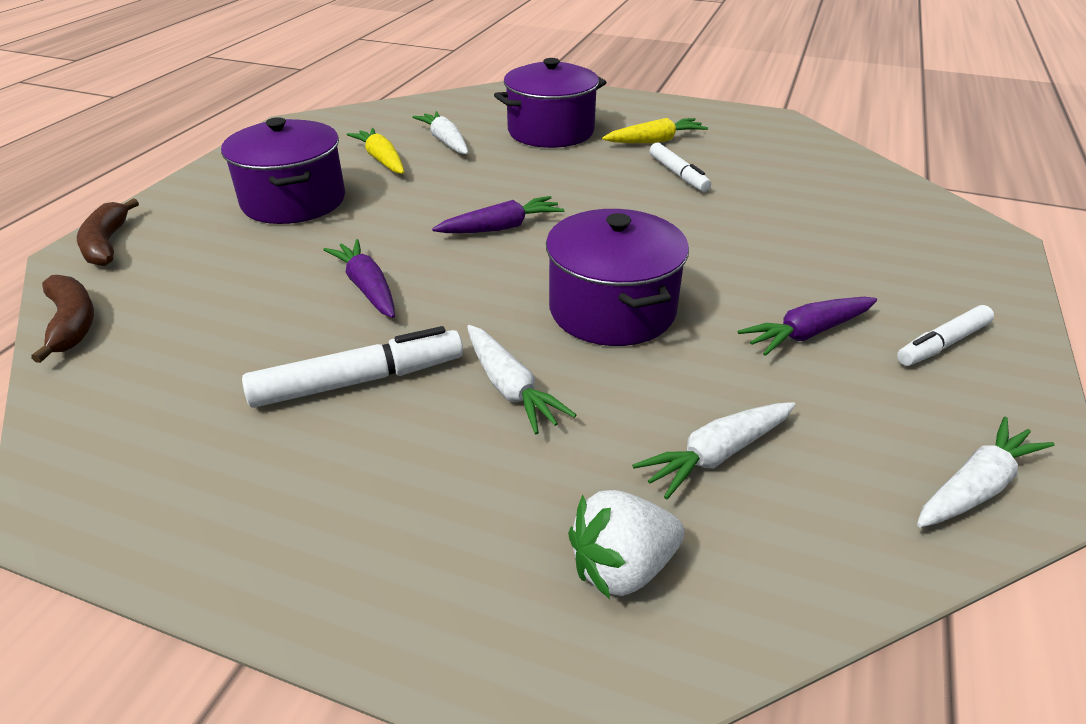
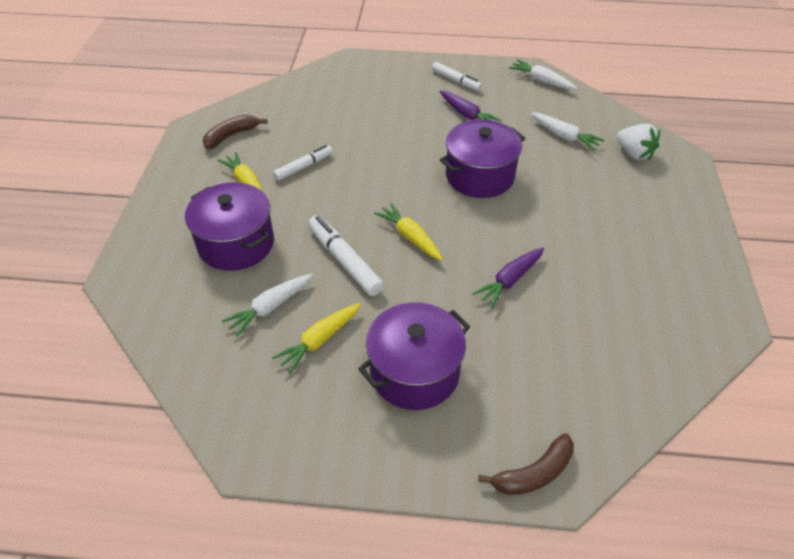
camera: 105 degrees left, 10 degrees up
(72, 323) = (629, 422): brown banana -> brown banana (231, 135)
(359, 381) = (590, 254): white marker -> white marker (344, 260)
(501, 227) = (410, 237): purple carrot -> yellow carrot
(510, 388) = (561, 199): white carrot -> none

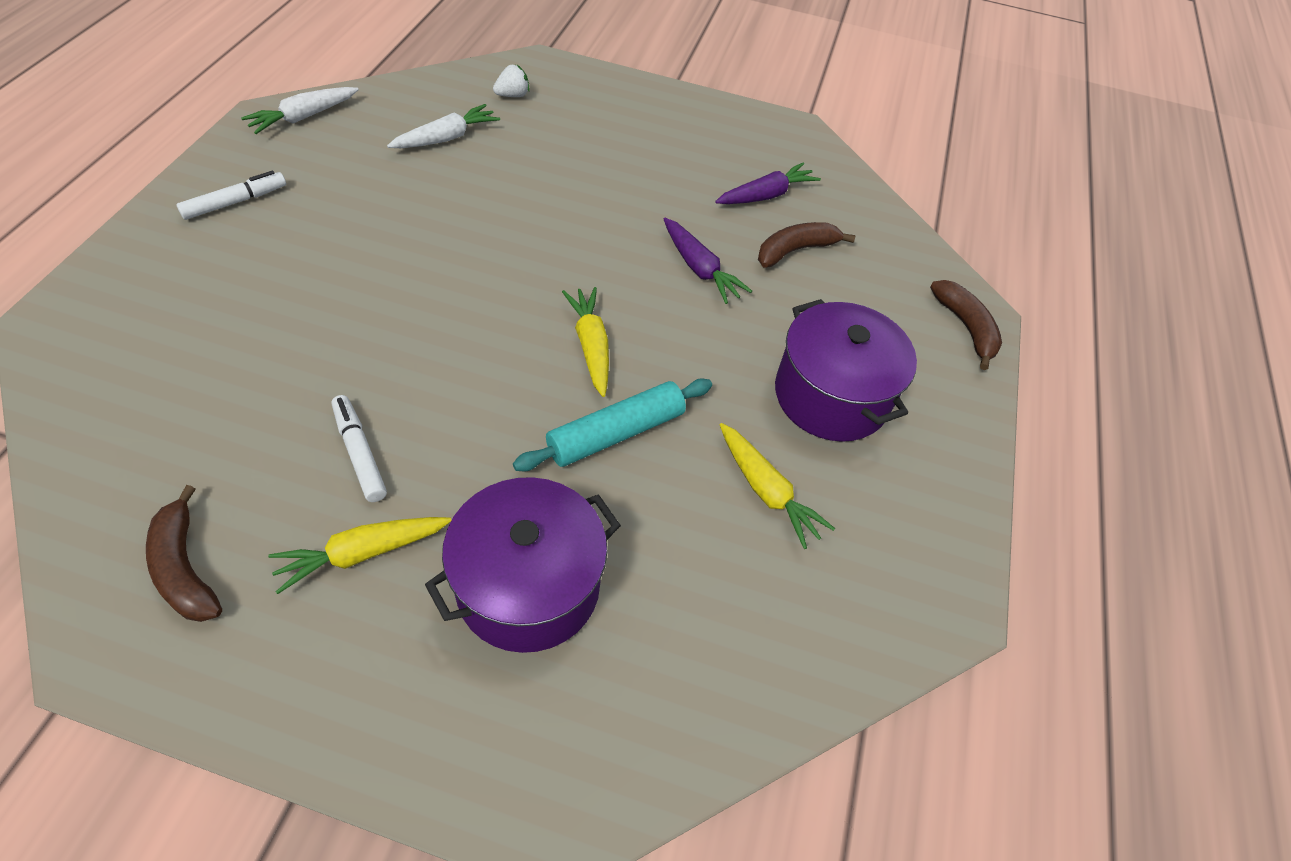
camera: 85 degrees left, 5 degrees up
(270, 307) = (691, 548): white carrot -> none
(344, 260) = (615, 433): white marker -> turquoise rolling pin
(410, 237) = (591, 346): yellow carrot -> yellow carrot turned 105 degrees clockwise
(467, 115) = (338, 214): purple carrot -> purple carrot (766, 195)
(479, 176) = (490, 241): purple pot -> none
(563, 337) = (795, 250): none -> brown banana
(634, 154) = (512, 95): white strawberry -> white strawberry, size x0.65

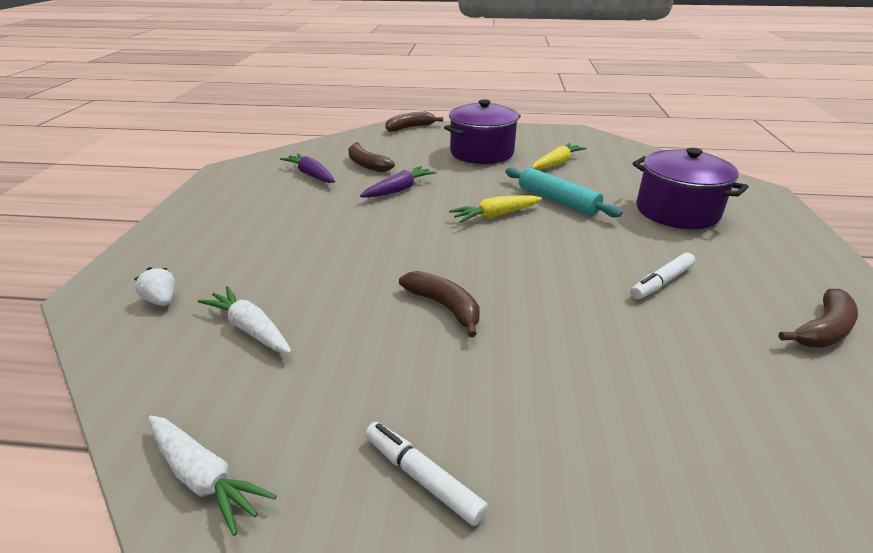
camera: 95 degrees left, 20 degrees down
(362, 553) = (723, 263): yellow carrot -> none
(415, 253) = (444, 307): none -> brown banana

